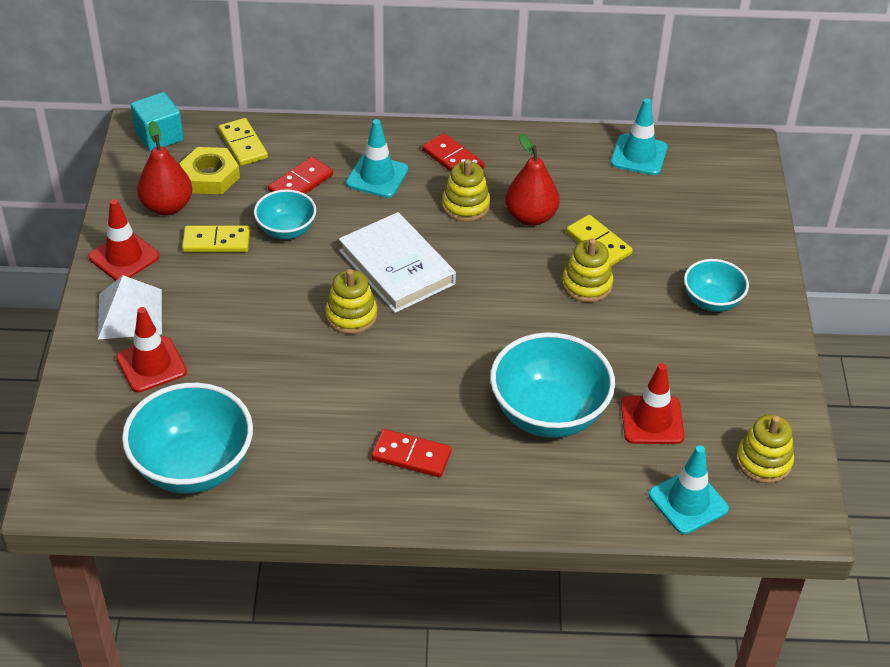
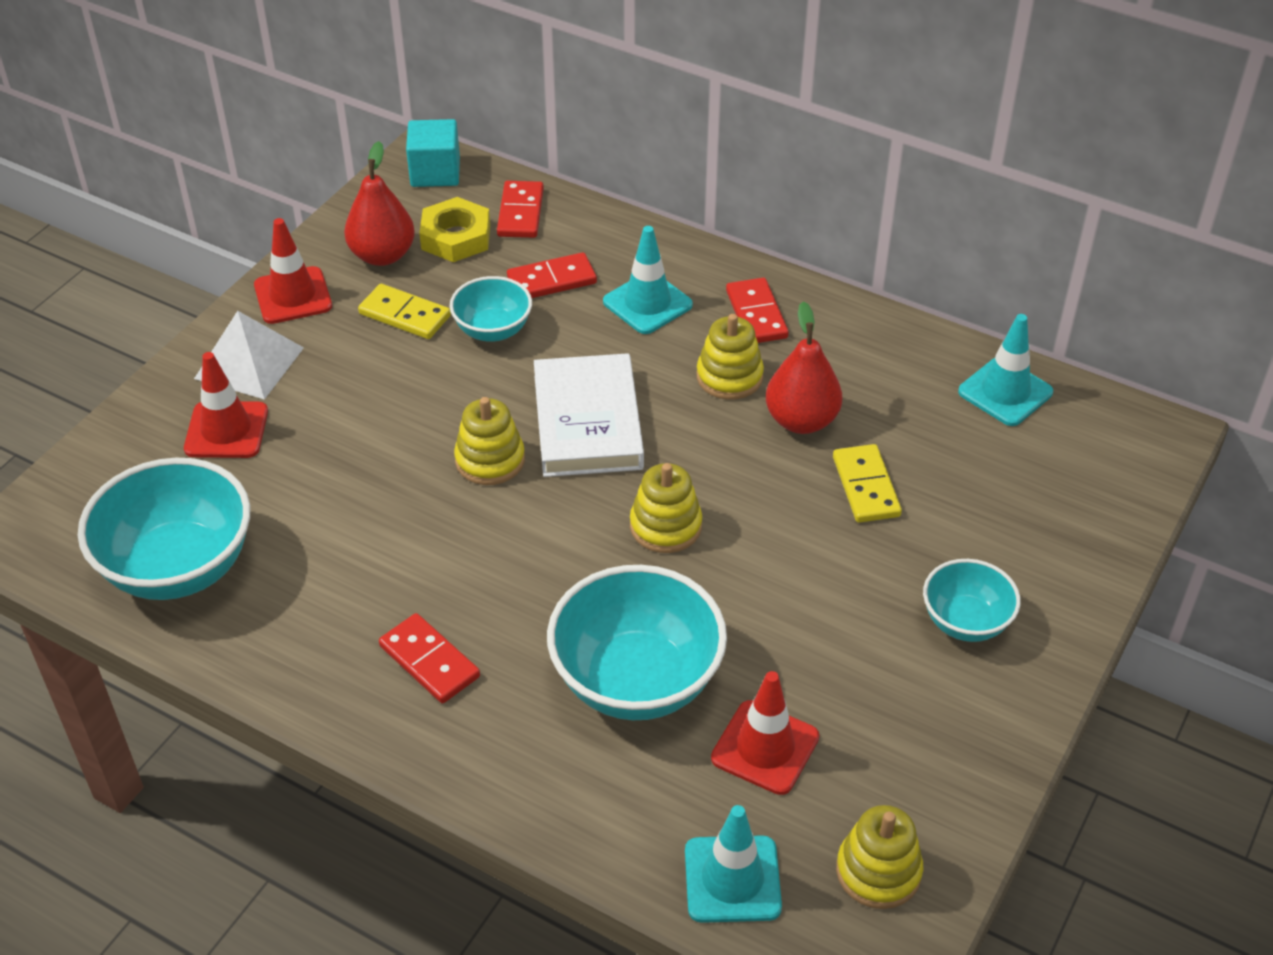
camera: 30 degrees right, 0 degrees up
(243, 144) = (520, 213): yellow domino -> red domino
(587, 284) = (810, 534): yellow stacking toy -> yellow stacking toy (665, 526)

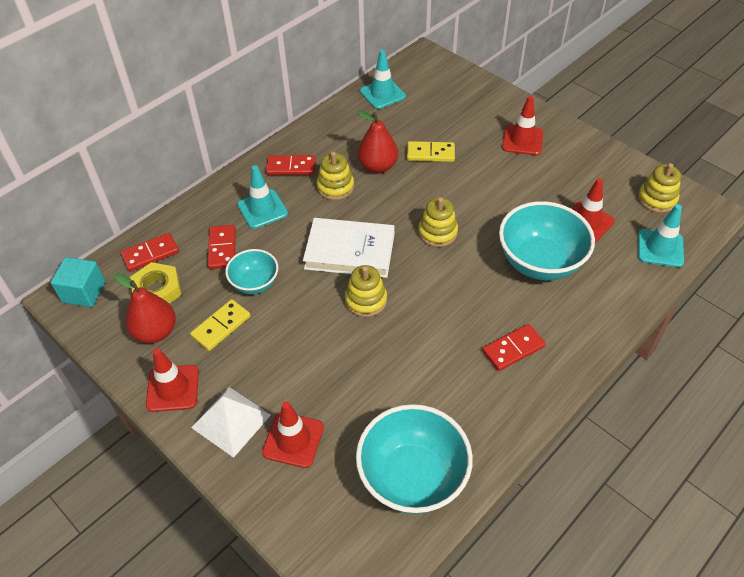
camera: 75 degrees left, 5 degrees up
(520, 213) = (150, 254): red domino -> red domino turned 45 degrees counterclockwise
(965, 622) = (522, 140): turquoise bowl -> red traffic cone

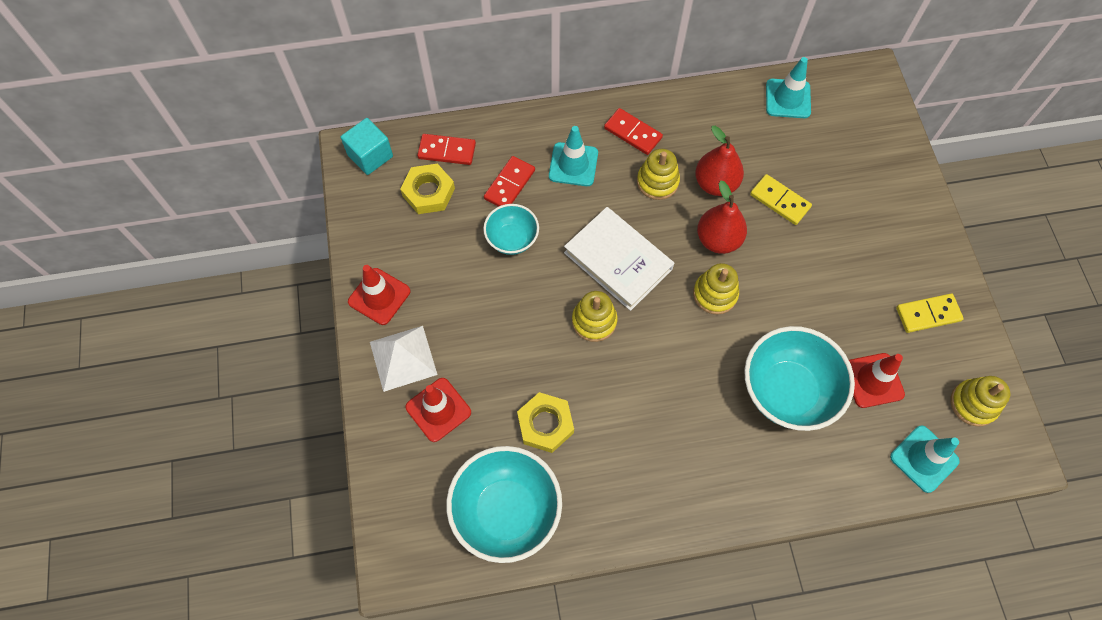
camera: 35 degrees right, 15 degrees up
(155, 332) = (401, 233): red pear -> red pear (718, 239)
(221, 326) = (455, 263): yellow domino -> yellow domino (928, 314)
(389, 393) = (545, 424): none -> yellow nut
(513, 349) = (686, 460): red domino -> none
(522, 140) = (889, 244): red traffic cone -> none

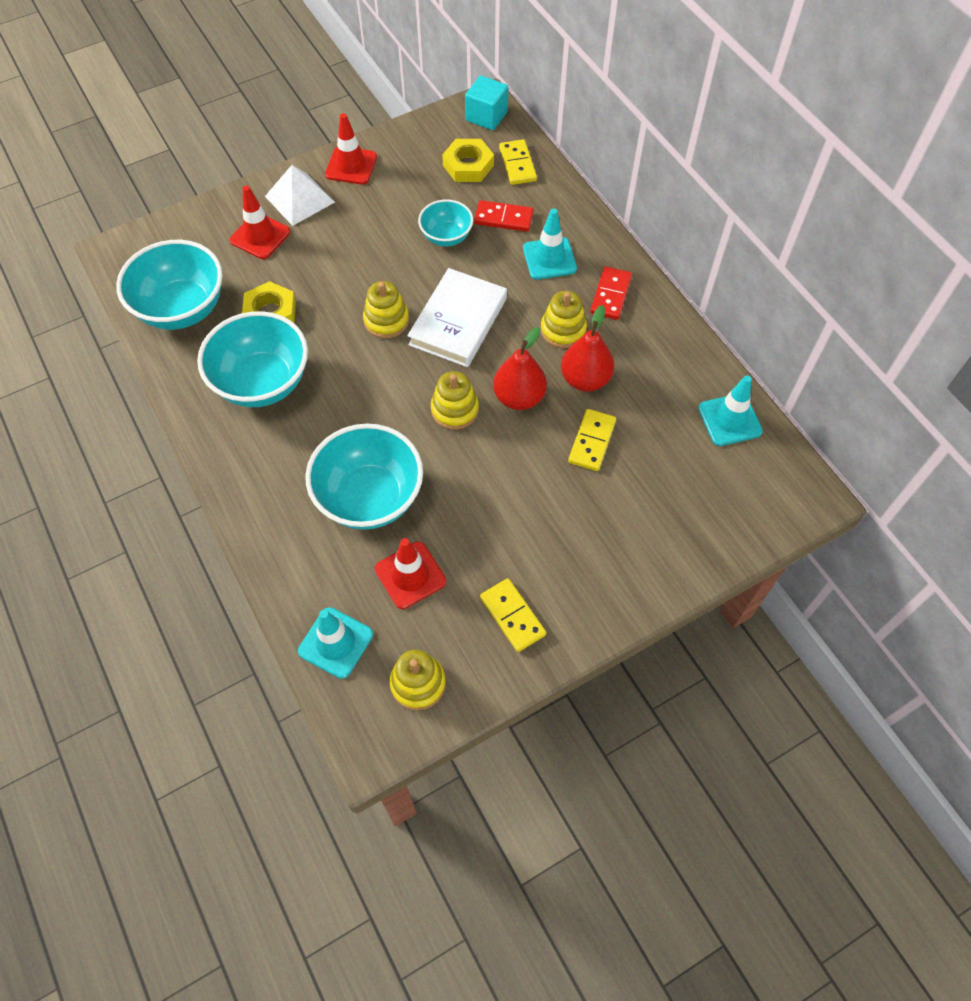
camera: 70 degrees right, 5 degrees down
(447, 151) = (517, 164): red domino -> yellow domino
(629, 453) = (262, 382): none -> turquoise bowl

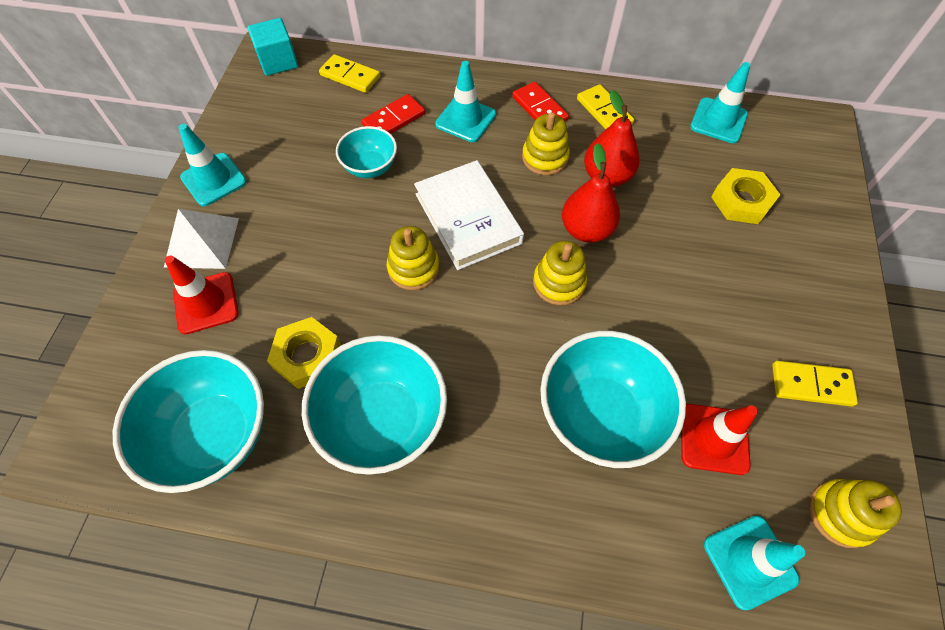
camera: 50 degrees left, 0 degrees up
(351, 166) = (214, 179): red traffic cone -> turquoise traffic cone
(468, 165) = (313, 105): yellow nut -> yellow nut (741, 201)
(592, 441) = (672, 212): yellow domino -> yellow domino (604, 111)

